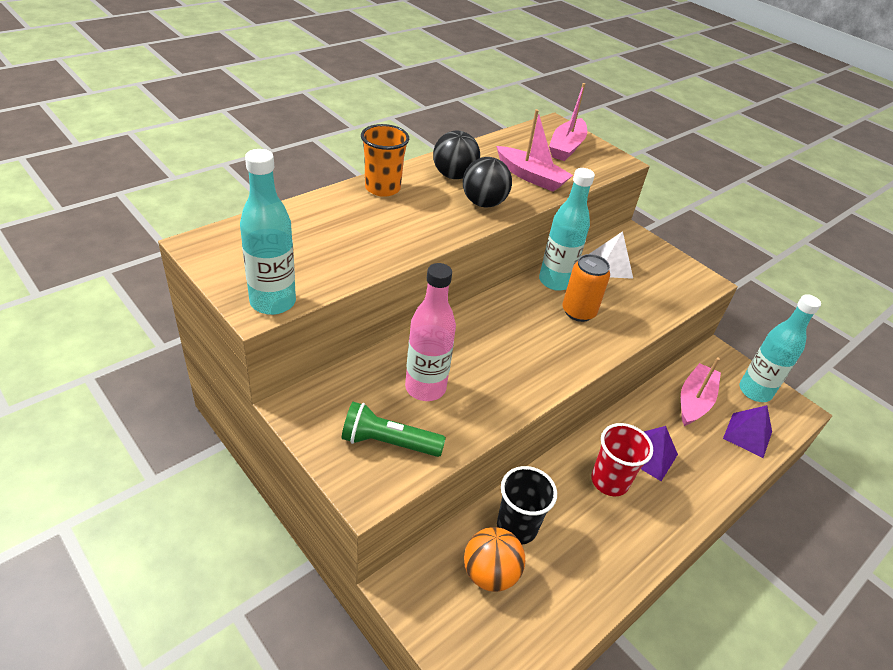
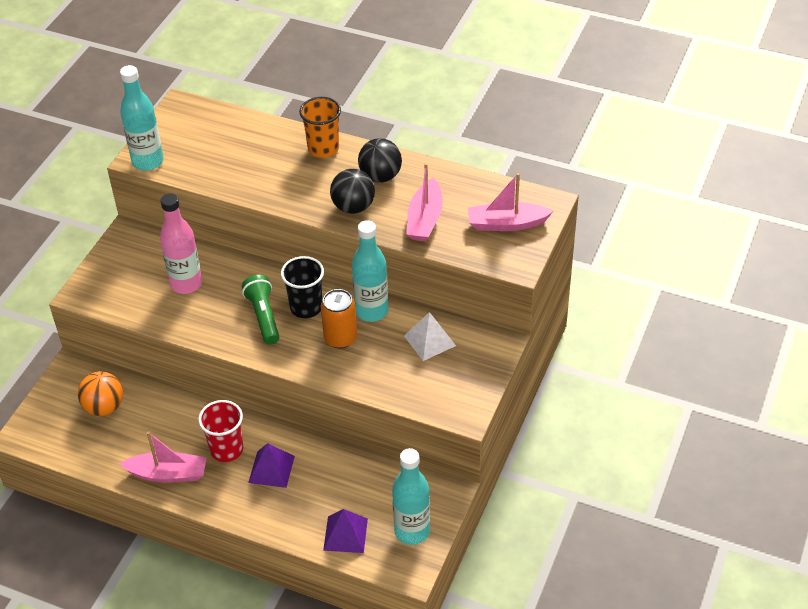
camera: 70 degrees right, 5 degrees up
(388, 442) = (125, 286): green flashlight -> green flashlight (263, 316)
(516, 527) = (150, 408): black cup -> black cup (306, 307)
(694, 401) = (363, 486): pink boat -> pink boat (168, 474)

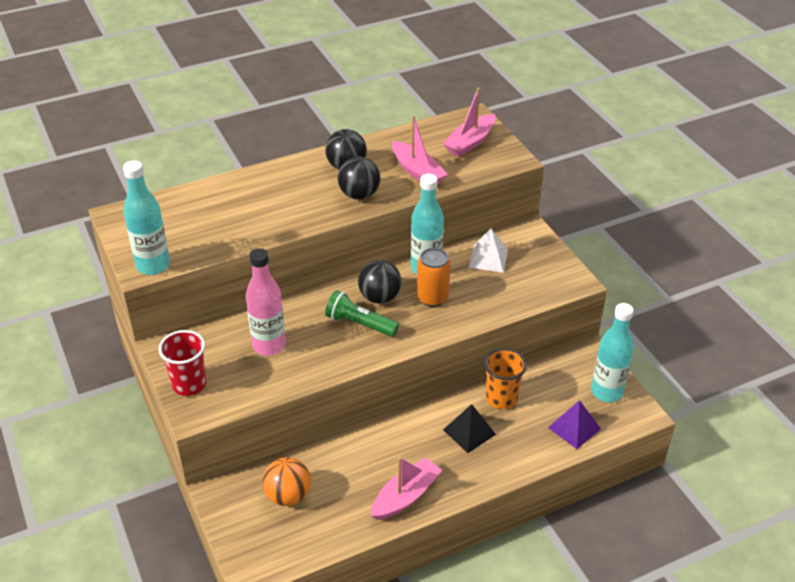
camera: 50 degrees left, 5 degrees down
(226, 449) = (421, 446): red cup -> red cup (189, 384)
(271, 469) = (469, 432): purple pyramid -> black pyramid
(306, 307) = (379, 297): black cup -> black ball
(323, 148) = (278, 175): orange cup -> orange cup (501, 398)

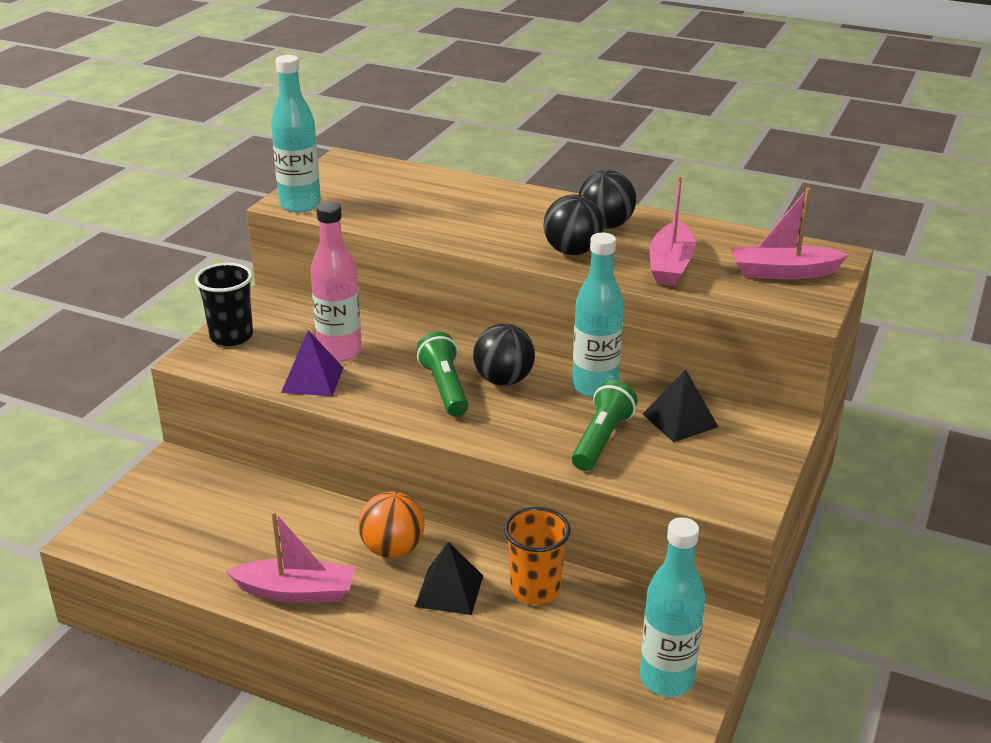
camera: 50 degrees right, 10 degrees down
(189, 384) = (231, 336): red cup -> black cup
(288, 495) = (212, 508): orange ball -> orange ball (392, 549)
(432, 298) = (553, 414): orange can -> none
(474, 295) = (601, 440): none -> green flashlight
(488, 258) = (680, 420): white pyramid -> black pyramid
(574, 428) = (564, 679): purple pyramid -> purple pyramid (312, 380)

